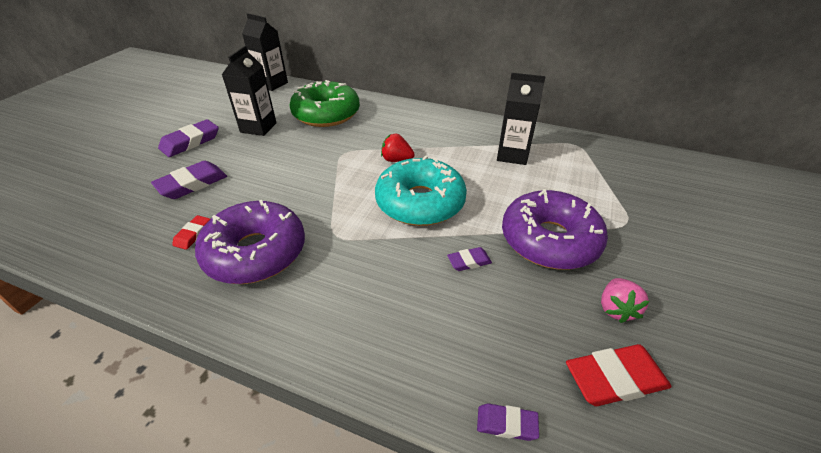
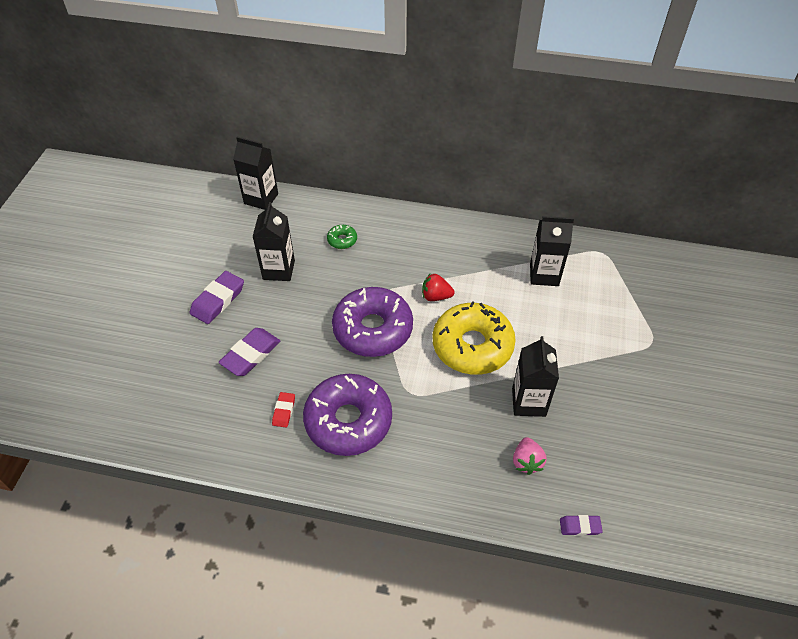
camera: 10 degrees left, 10 degrees up
(326, 114) = (342, 240): green donut -> green donut, size x0.41
(420, 202) = (472, 346): turquoise donut -> yellow donut
(469, 261) = (528, 402): purple eraser -> black carton
(549, 240) = (590, 370): purple donut -> purple donut (373, 329)
(615, 379) = (648, 483): red eraser -> none
(616, 309) = (646, 428): pink strawberry -> pink strawberry (526, 462)

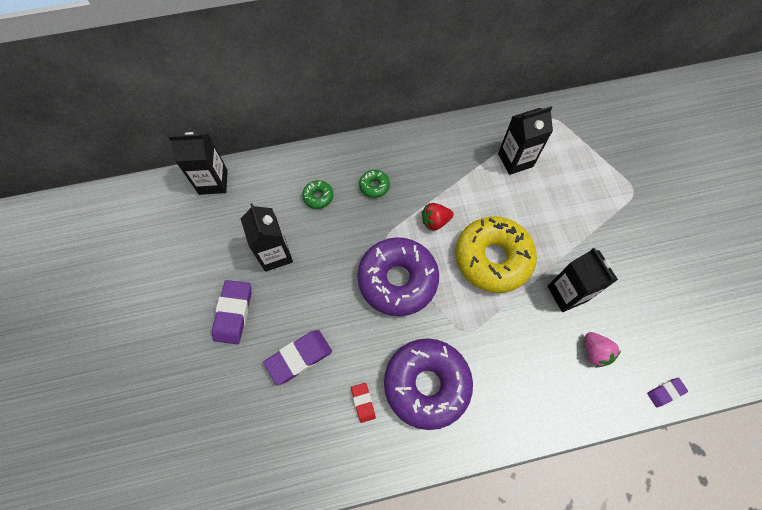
camera: 25 degrees left, 15 degrees up
(251, 354) = (299, 358): purple eraser -> purple eraser turned 45 degrees clockwise
(397, 249) = (374, 186): none -> green donut

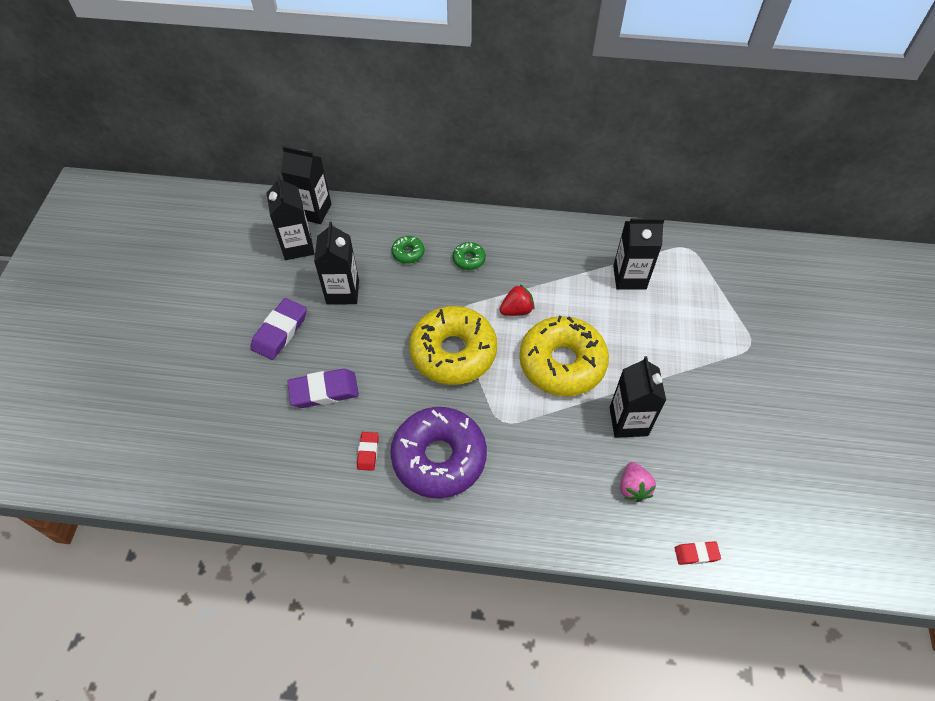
camera: 20 degrees right, 10 degrees down
(214, 222) = (298, 246): none -> black carton
(397, 280) = (453, 352): purple donut -> yellow donut
(435, 221) = (517, 310): red strawberry -> red strawberry turned 150 degrees clockwise
(665, 392) = (696, 554): purple eraser -> red eraser

